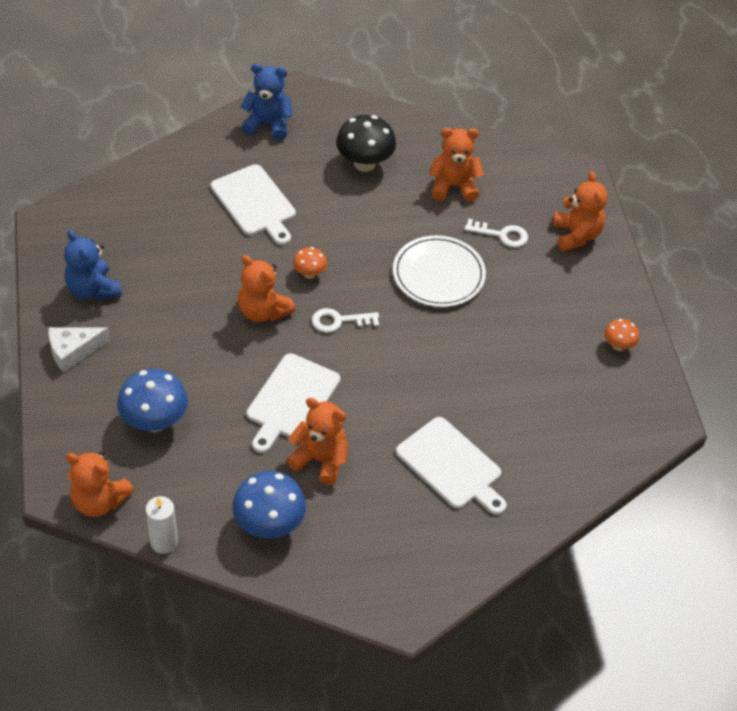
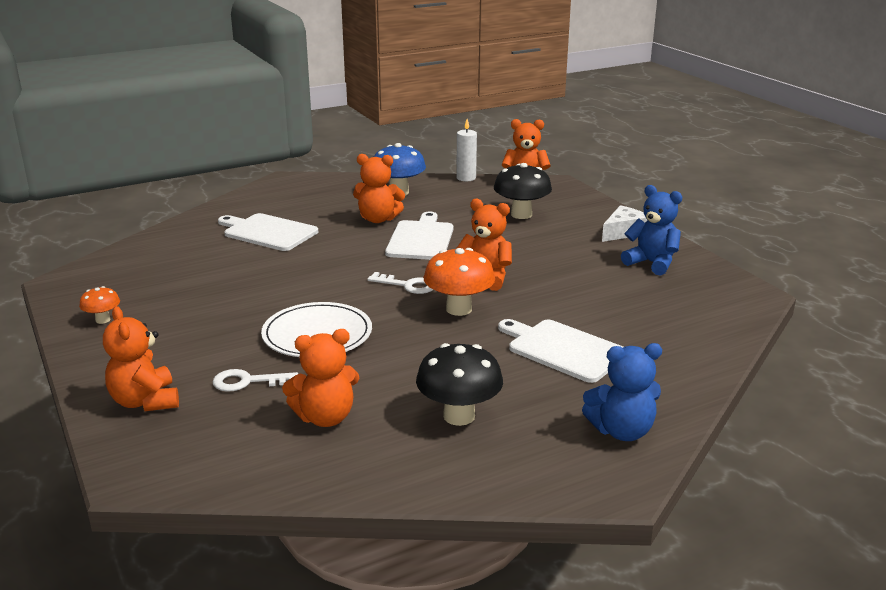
camera: 165 degrees right, 25 degrees down
(155, 421) = (521, 214): blue mushroom -> black mushroom
(309, 273) = (459, 309): orange mushroom -> orange mushroom, size x1.87
(339, 321) = (407, 285): white key -> white key turned 45 degrees clockwise

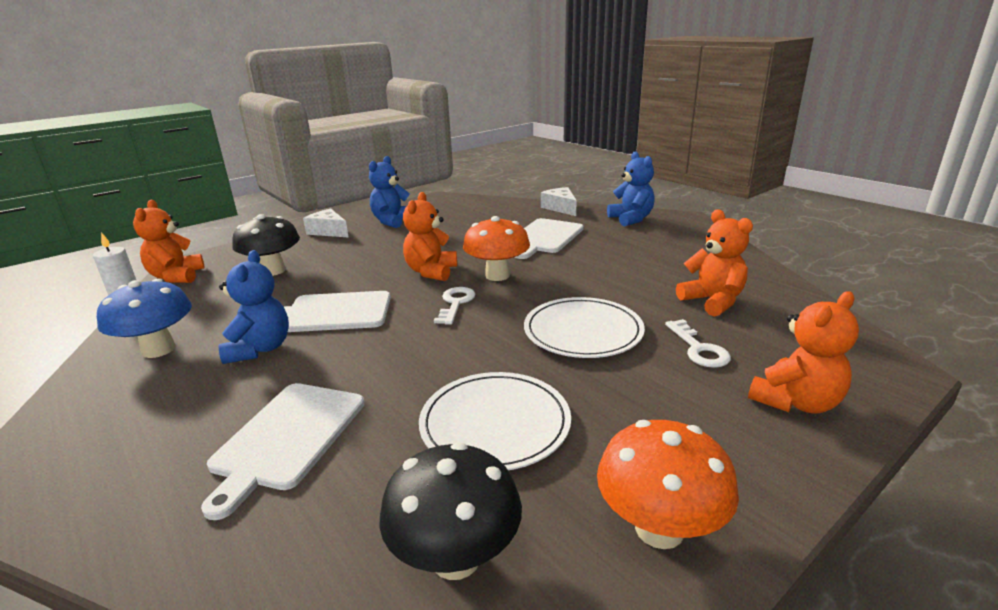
camera: 100 degrees left, 0 degrees up
(103, 320) = (659, 529): orange mushroom -> orange mushroom, size x1.87
(228, 287) = (495, 423): none -> white plate
(378, 219) = (260, 349): orange teddy bear -> blue teddy bear
(459, 416) = (659, 258): black mushroom -> black mushroom (456, 558)
(690, 380) = (560, 208): none -> white cheese

